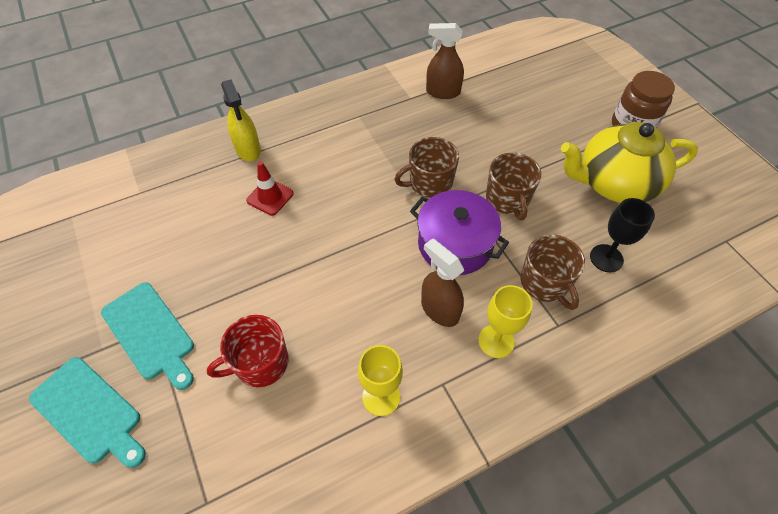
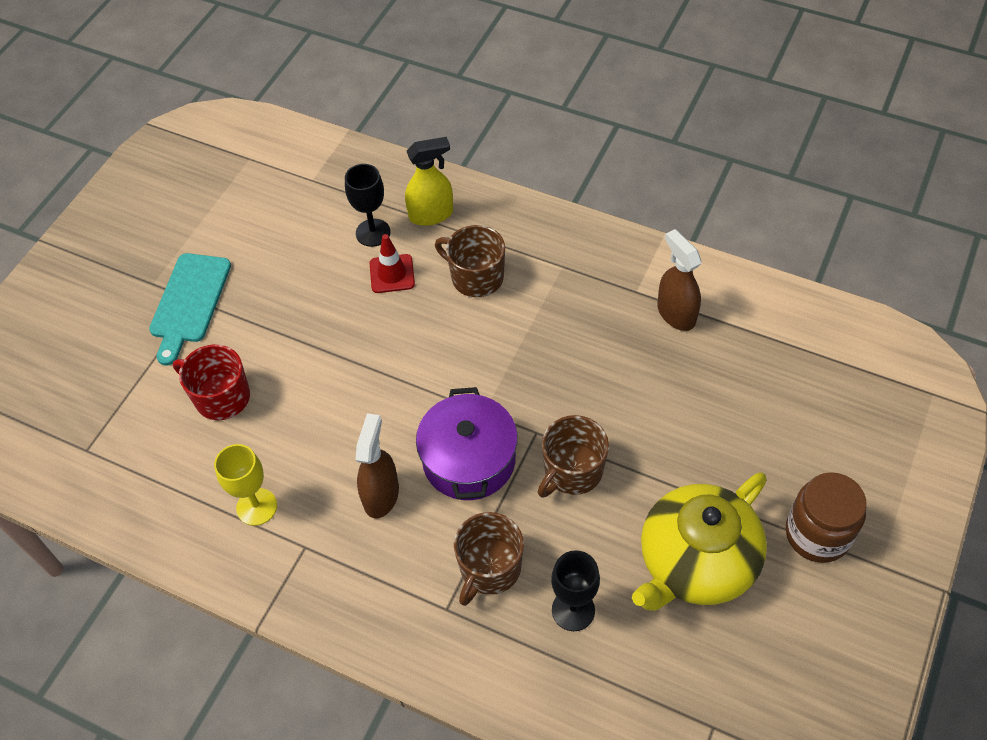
camera: 55 degrees right, 0 degrees up
(89, 412) = (100, 320): turquoise cutting board -> none
(225, 187) = (373, 233): none -> black goblet
(248, 150) = (431, 214): yellow spray bottle -> yellow spray bottle turned 135 degrees counterclockwise
(429, 182) = (529, 387): brown mug -> brown mug (476, 277)
(496, 341) = (384, 564): yellow goblet -> none
(614, 183) = (695, 562): yellow teapot -> yellow teapot turned 90 degrees counterclockwise

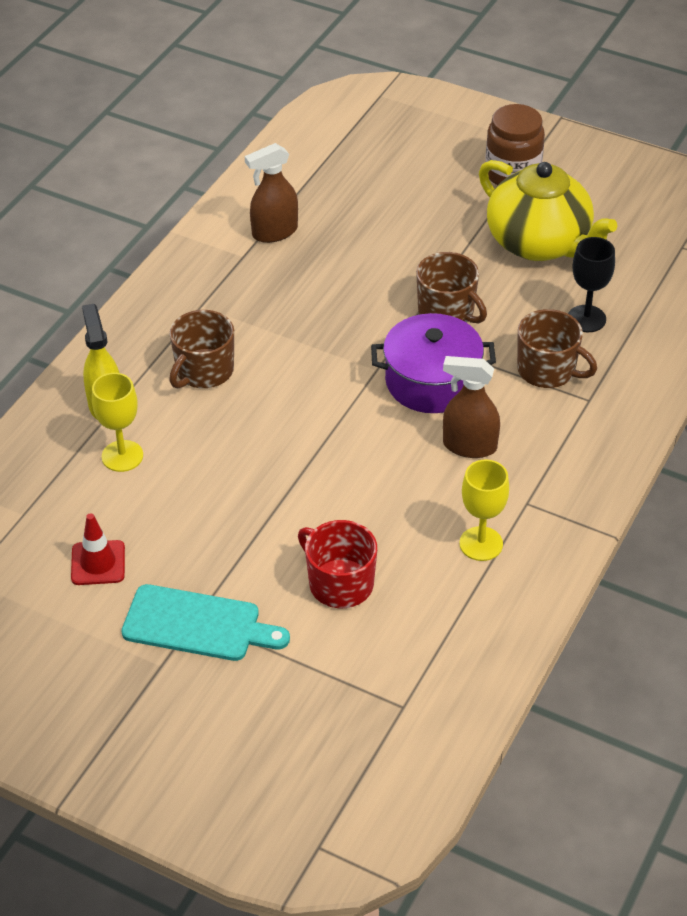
camera: 90 degrees left, 10 degrees down
(221, 397) = (339, 583): red mug -> red mug turned 105 degrees clockwise
(373, 233) = (122, 456): black goblet -> yellow goblet
(392, 274) = (187, 439): red traffic cone -> red traffic cone (98, 563)

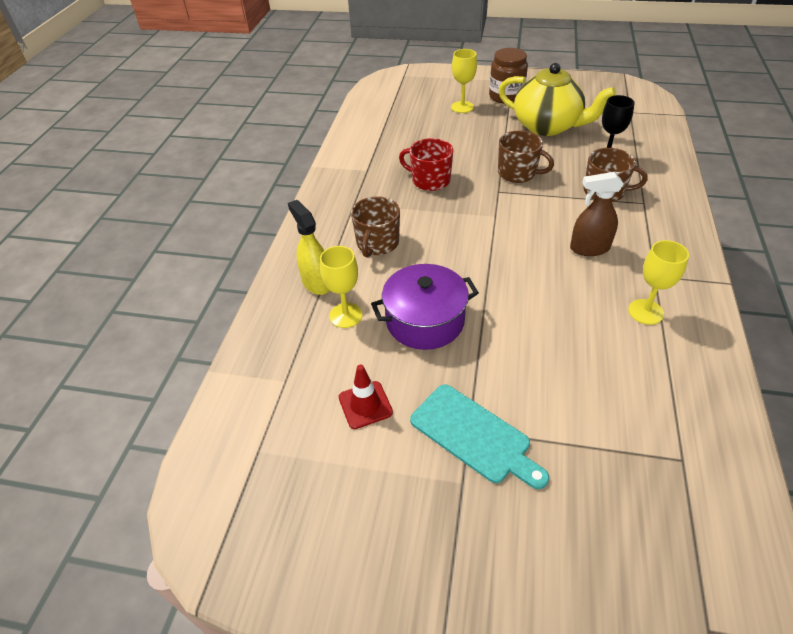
camera: 15 degrees left, 0 degrees up
(198, 624) = (474, 435): turquoise cutting board -> turquoise cutting board turned 45 degrees clockwise
(274, 232) = (380, 153): brown spray bottle -> none
(339, 583) = (565, 369): red mug -> red mug (430, 180)
(432, 381) = (536, 215): purple pot -> purple pot (425, 321)
(435, 178) = (462, 107): none -> yellow goblet

